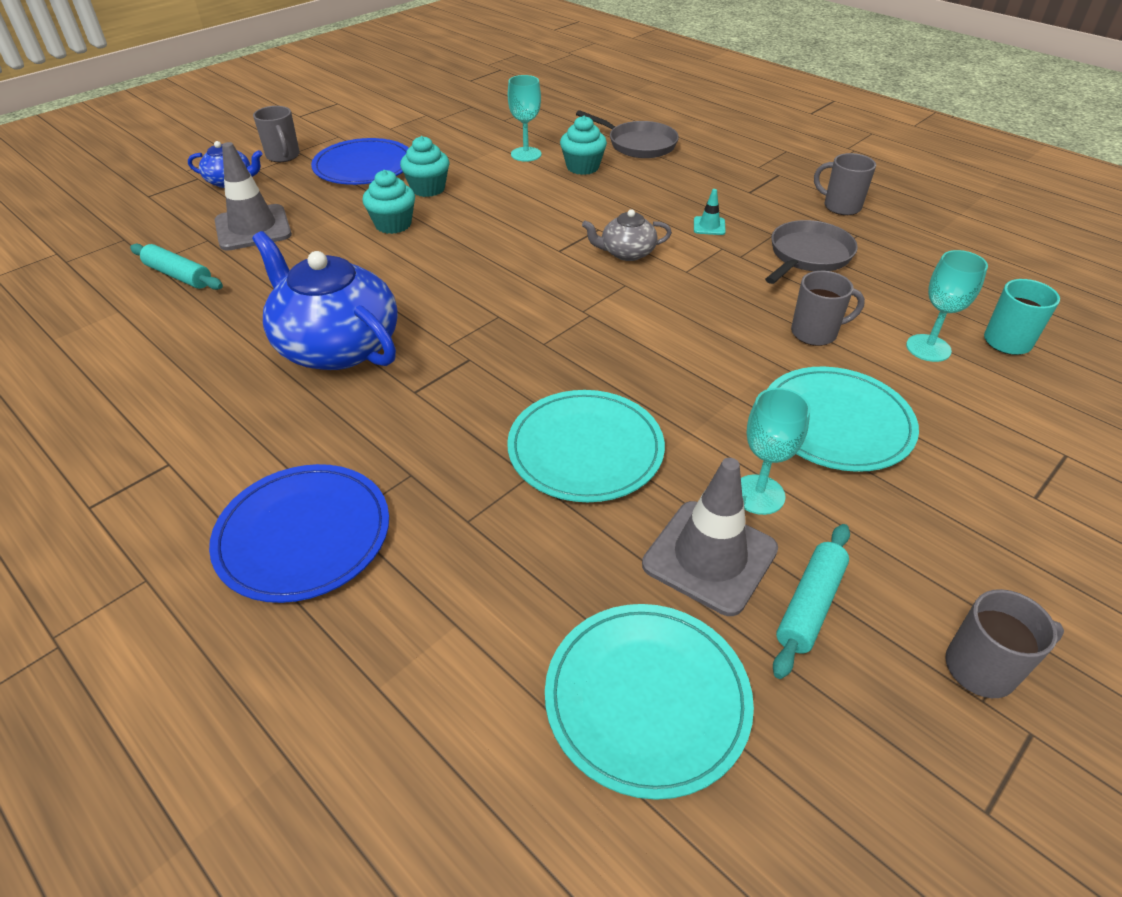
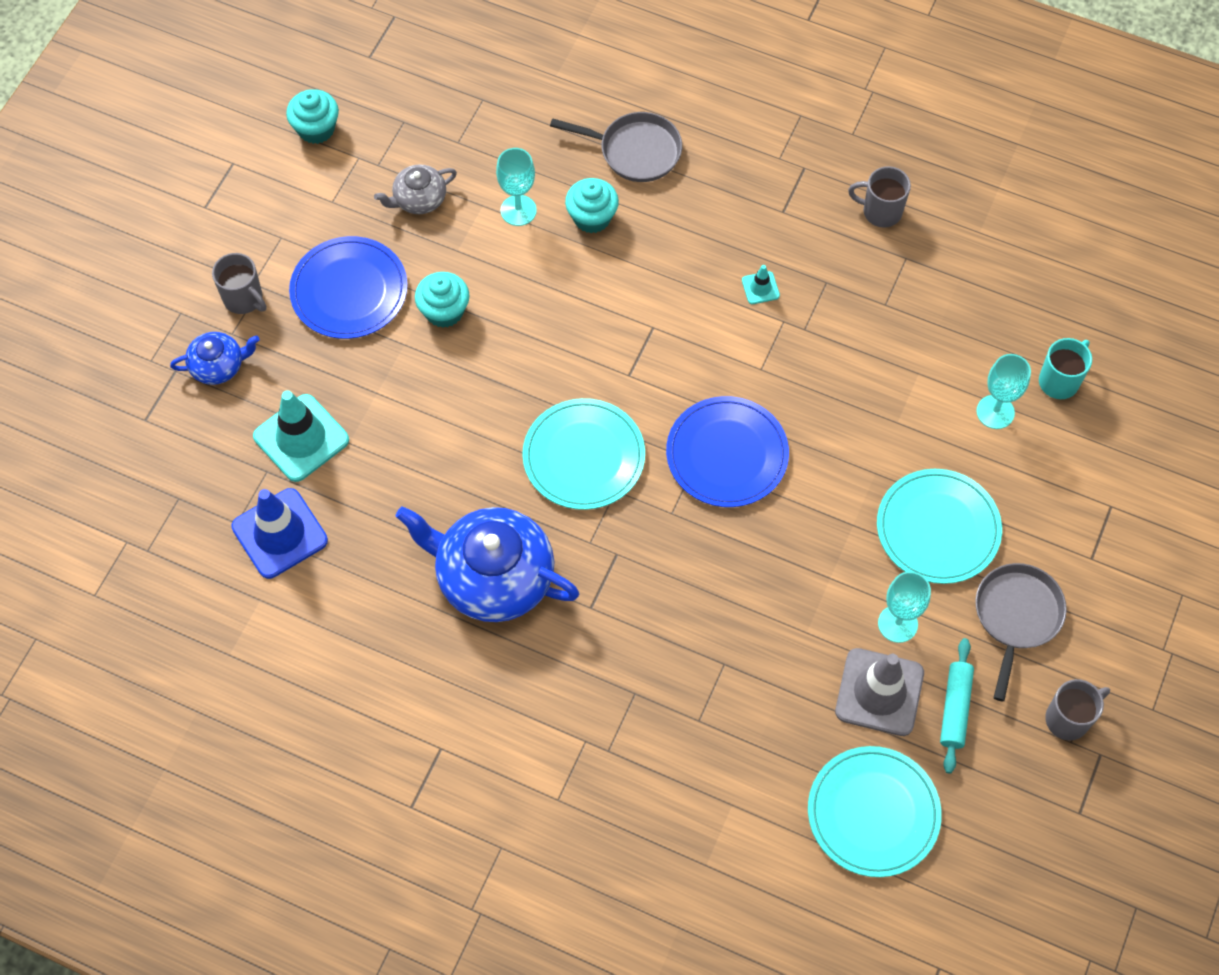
camera: 20 degrees left, 20 degrees up
(179, 275) = (279, 533): turquoise rolling pin -> blue traffic cone
(253, 228) = (301, 438): grey traffic cone -> turquoise traffic cone
(303, 535) = (588, 774): blue plate -> blue plate (727, 454)
(393, 224) = (442, 386): turquoise cupcake -> turquoise cupcake (316, 129)
(585, 449) = (756, 623): turquoise plate -> turquoise plate (584, 456)
(626, 253) = (695, 358): grey teapot -> grey teapot (419, 199)
(807, 256) = (867, 309): grey pan -> grey pan (1016, 617)
(815, 333) = (898, 422): grey mug -> none

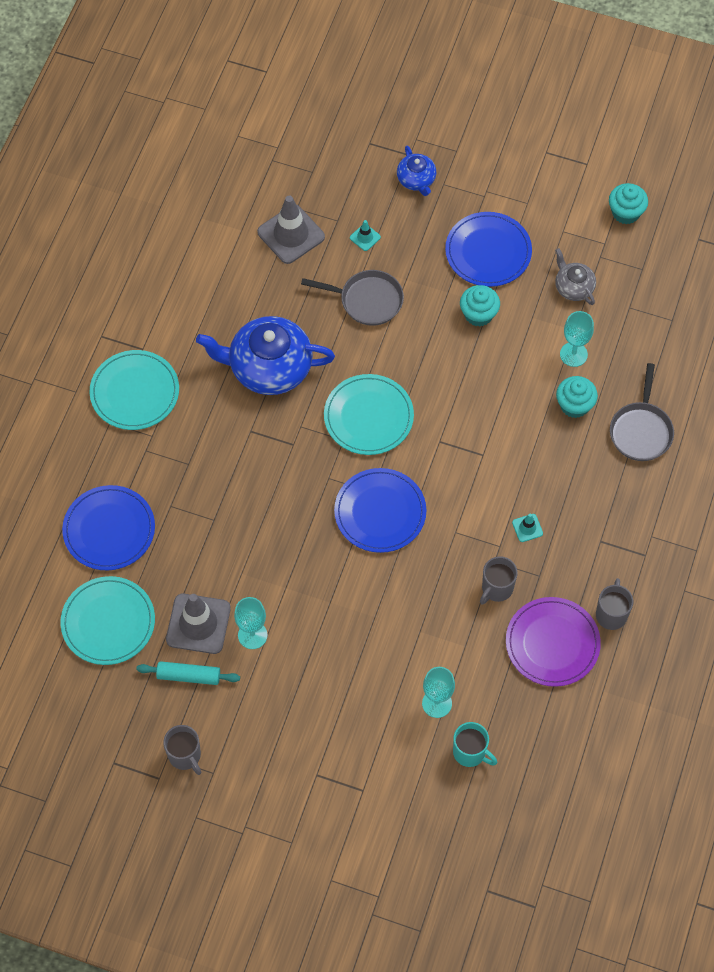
camera: 85 degrees right, 0 degrees up
(244, 299) = (472, 187): grey mug -> grey mug (496, 588)
(279, 533) = (291, 234): blue traffic cone -> grey traffic cone
(301, 438) = (365, 237): turquoise traffic cone -> turquoise traffic cone, size x0.46
(493, 577) = (269, 367): blue teapot -> blue teapot turned 105 degrees counterclockwise
(730, 806) = (109, 529): none -> blue plate
(917, 278) = (552, 643): none -> purple plate
(938, 528) = (332, 662): turquoise plate -> turquoise plate (135, 392)
(1016, 617) = (264, 719): grey pan -> grey pan (367, 300)

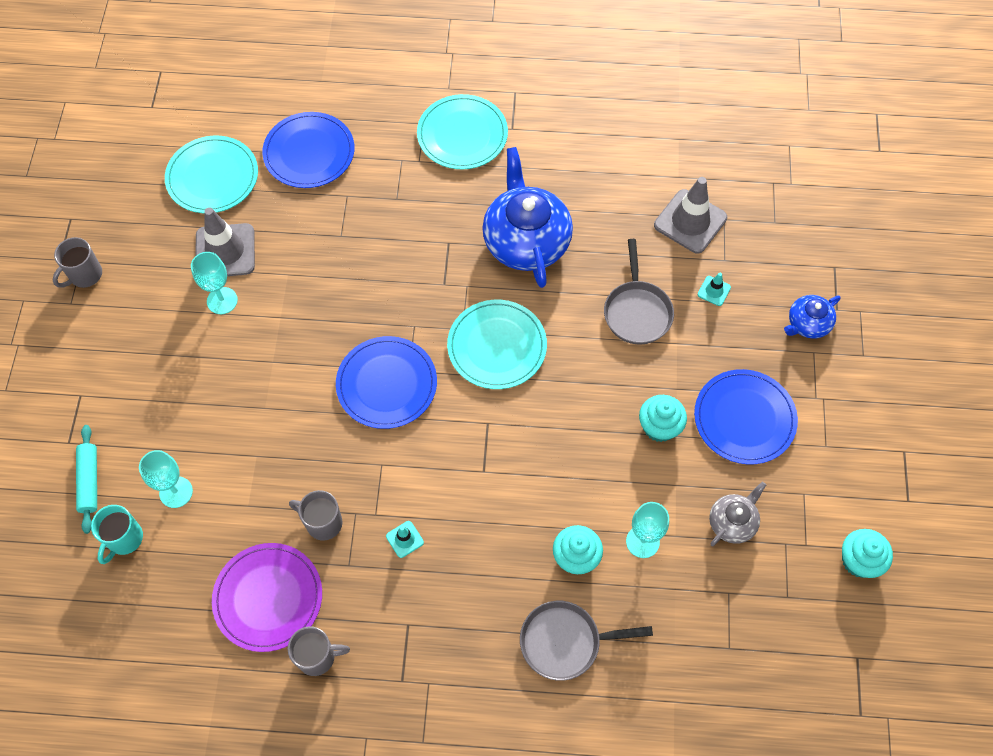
camera: 75 degrees right, 0 degrees up
(189, 676) = (169, 257): turquoise rolling pin -> turquoise rolling pin (89, 481)

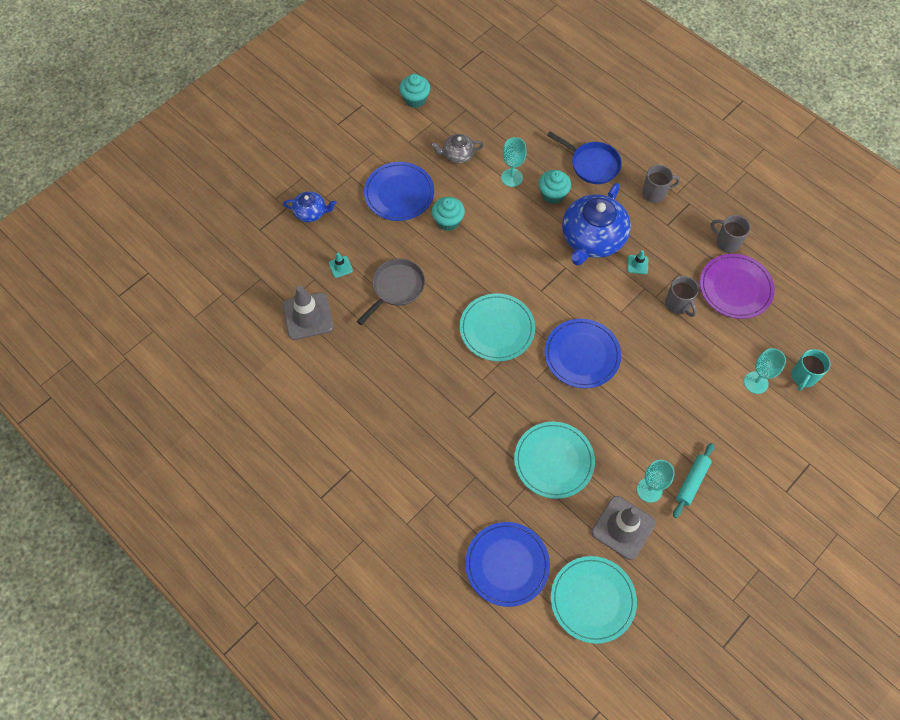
camera: 140 degrees left, 0 degrees up
(85, 275) = (736, 585): grey mug -> grey mug (655, 193)
(89, 481) = (807, 427): turquoise rolling pin -> turquoise rolling pin (692, 482)
(124, 539) = (803, 377): turquoise mug -> turquoise mug turned 150 degrees clockwise
(462, 135) = (388, 492): turquoise plate -> turquoise plate (554, 461)
(526, 241) = (418, 381): blue teapot -> blue teapot (592, 239)
(565, 642) = (592, 164): grey pan -> blue pan

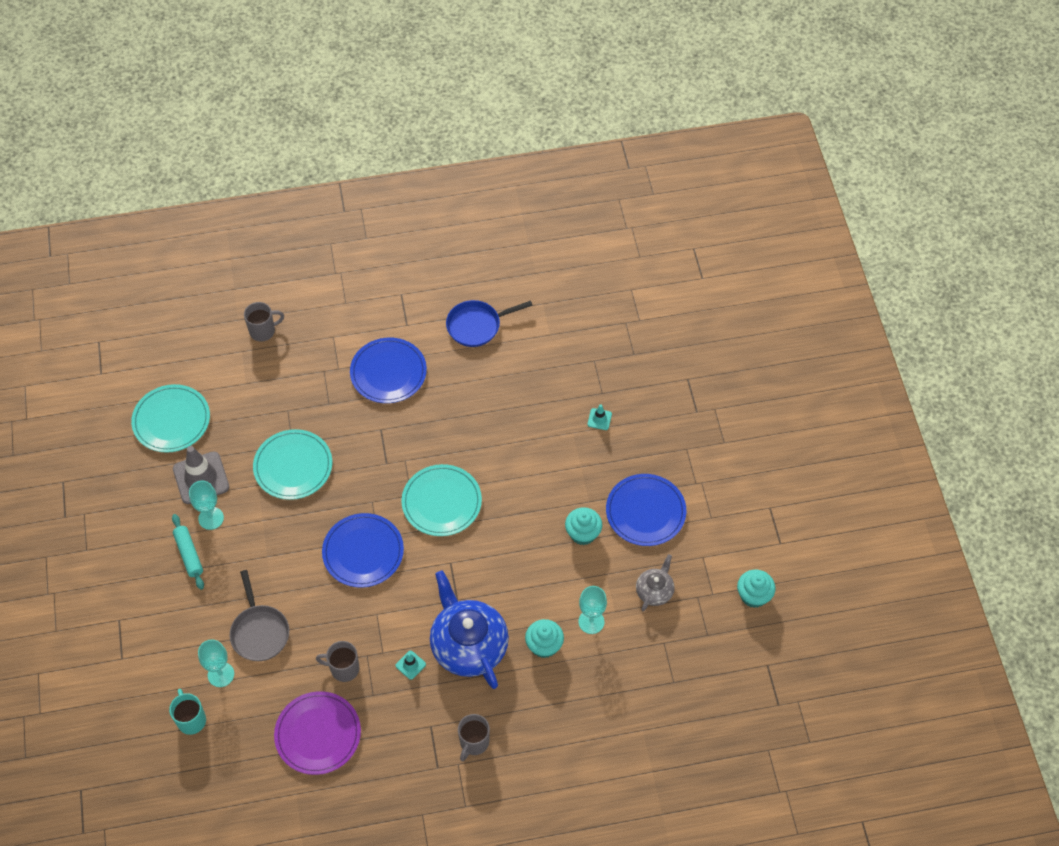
camera: 125 degrees right, 5 degrees down
(308, 316) = (568, 368): grey traffic cone -> none
(311, 212) = (677, 428): blue teapot -> none
(396, 288) = (544, 449): grey pan -> grey pan (259, 631)
(507, 564) = (246, 382): blue plate -> blue plate (388, 372)
(592, 164) = (552, 708): blue pan -> blue pan (477, 326)
(727, 242) = (368, 767): grey mug -> grey mug (263, 331)

